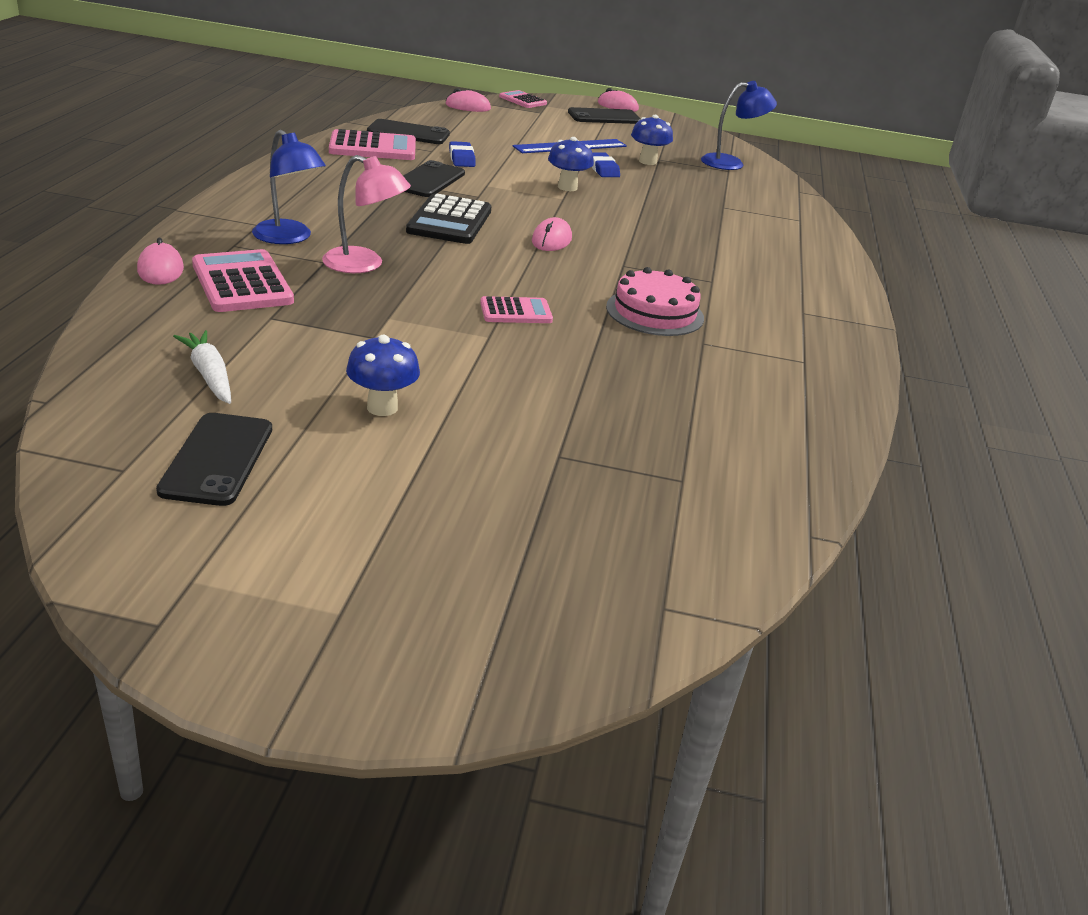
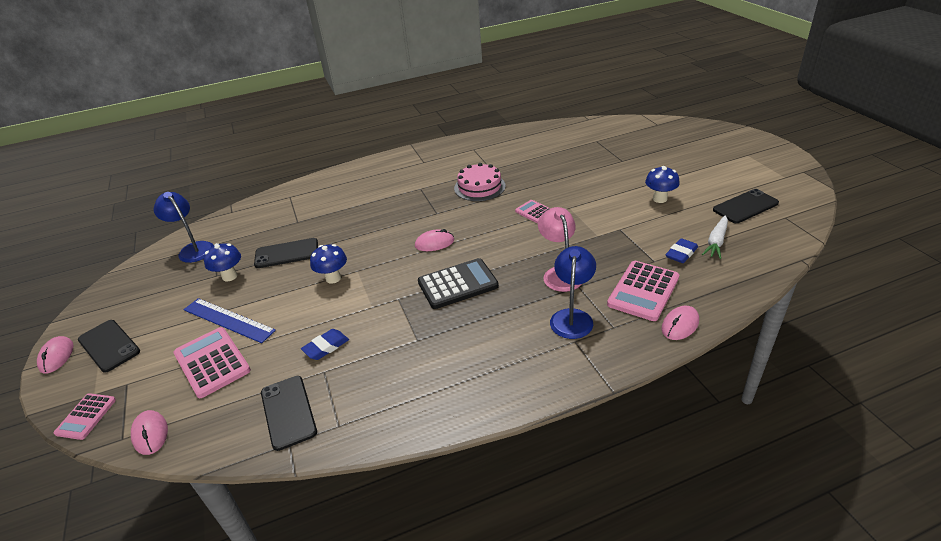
camera: 115 degrees left, 5 degrees up
(373, 147) = (355, 403): pink calculator -> pink calculator (212, 362)
(429, 180) = (396, 332): black phone -> black phone (287, 253)
(603, 169) = (272, 284): blue eraser -> blue eraser (681, 253)

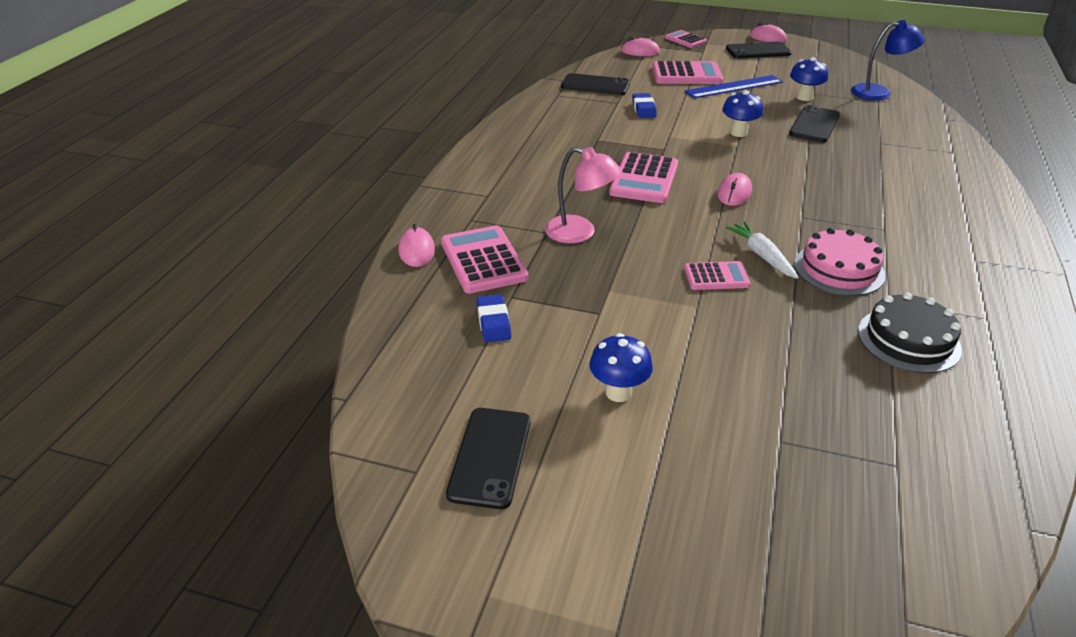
camera: 125 degrees right, 0 degrees up
(458, 284) = (644, 179): black calculator -> pink calculator
(515, 158) = (908, 340): none -> black cake
(572, 317) = (514, 208): blue lamp -> none
(716, 242) = (471, 364): white carrot -> white carrot (762, 255)

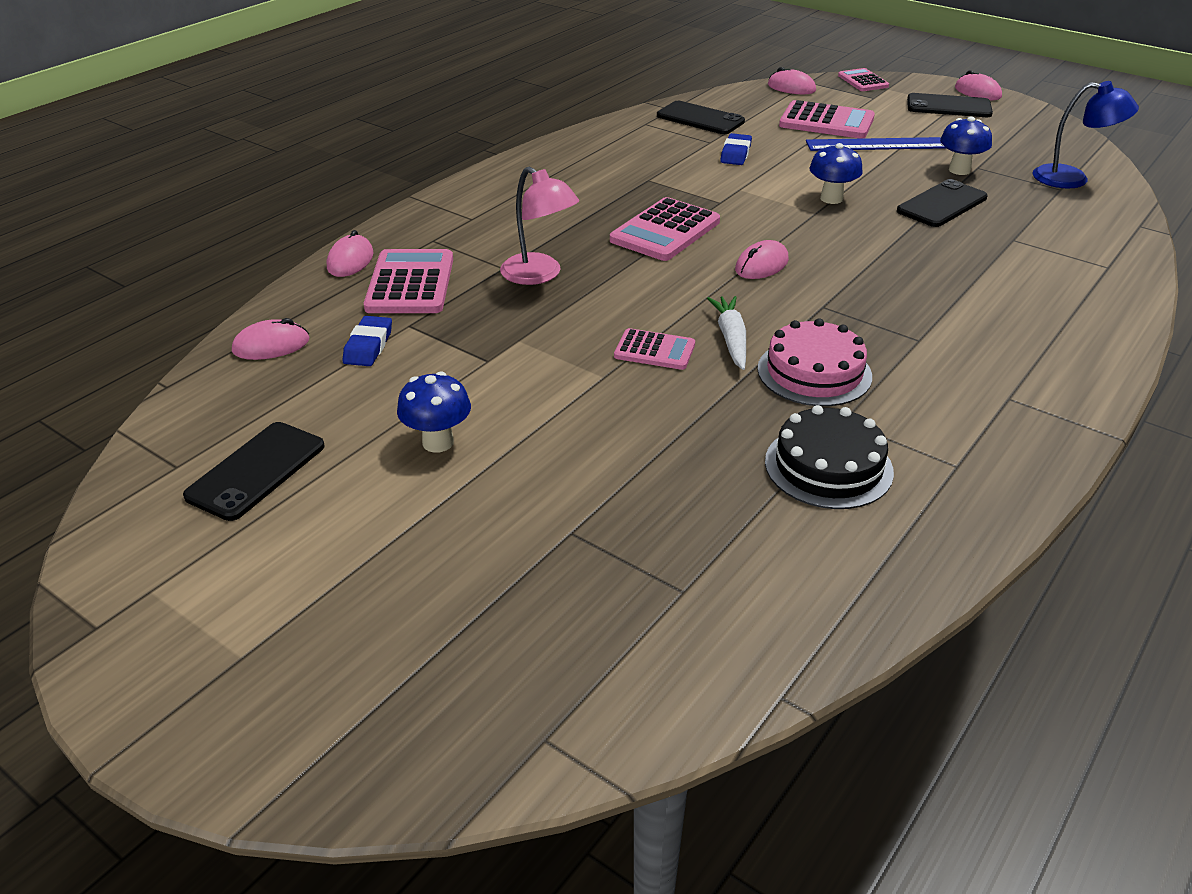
camera: 20 degrees right, 0 degrees up
(410, 340) = (271, 346): none -> pink mouse

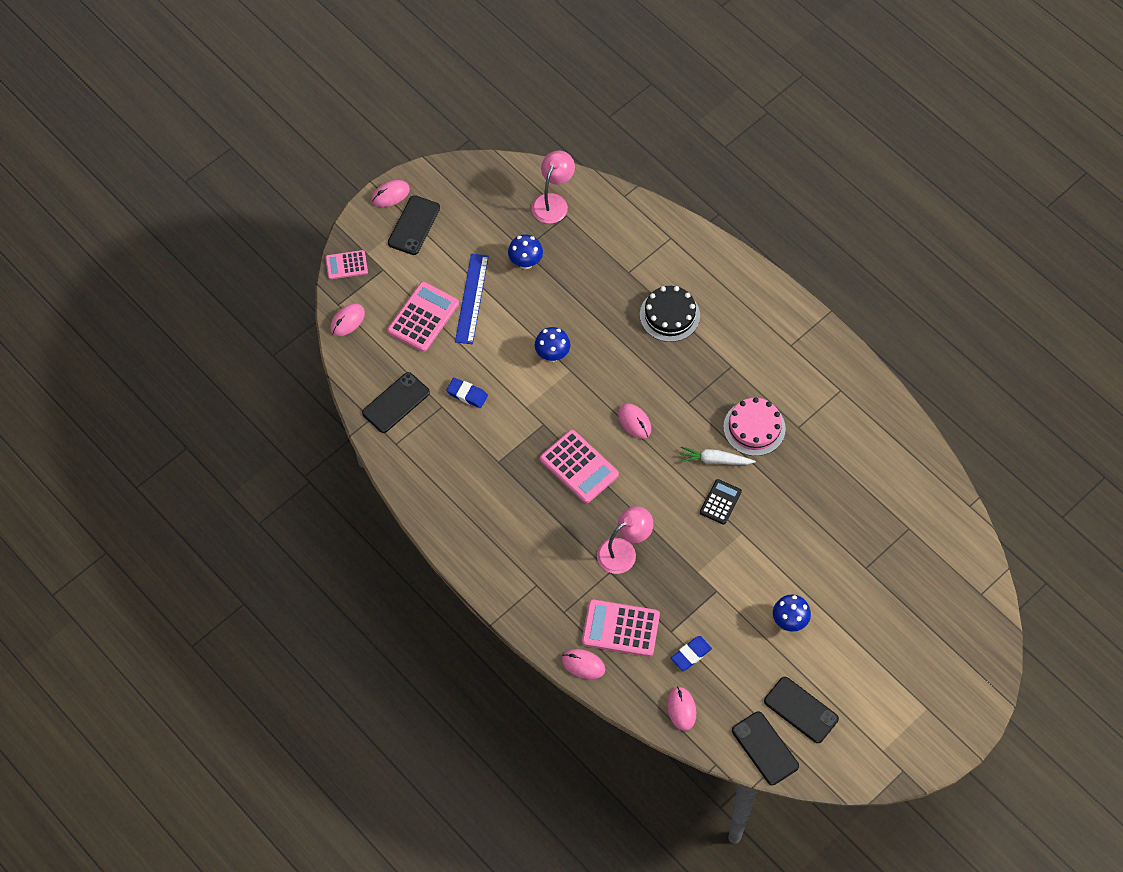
camera: 80 degrees left, 25 degrees up
(368, 346) = (691, 654): blue eraser -> blue eraser turned 60 degrees counterclockwise
(654, 350) = (720, 502): pink calculator -> black calculator
(828, 466) = (833, 445): black cake -> black cake (669, 315)
(942, 204) = (574, 293): black phone -> black phone (765, 748)
(1072, 179) = (553, 202): blue lamp -> pink lamp

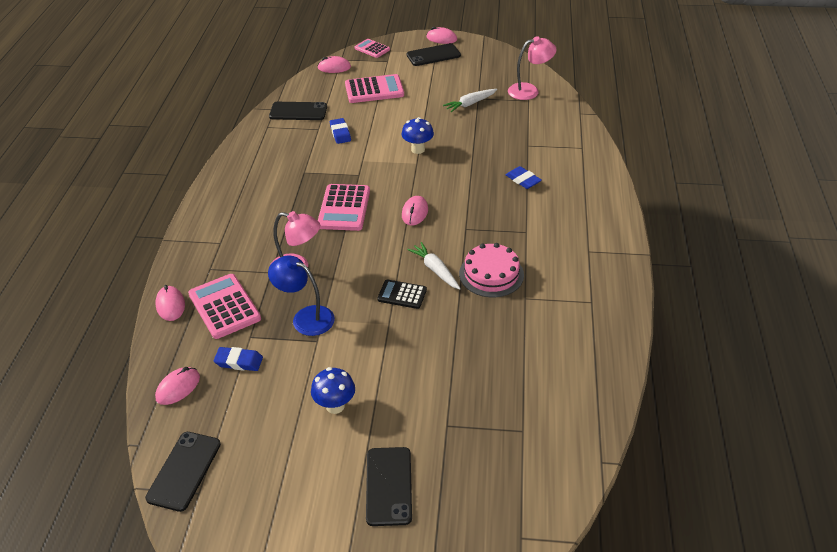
camera: 50 degrees right, 20 degrees down
(472, 298) = (414, 99): blue ruler -> none
(525, 262) = (470, 104): blue mushroom -> white carrot
(669, 315) = (523, 180): black cake -> blue eraser
(684, 582) = (305, 317): none -> blue lamp
(720, 502) = (402, 295): black calculator -> black calculator turned 150 degrees counterclockwise
(801, 710) = (249, 472): black phone -> black phone (388, 486)

